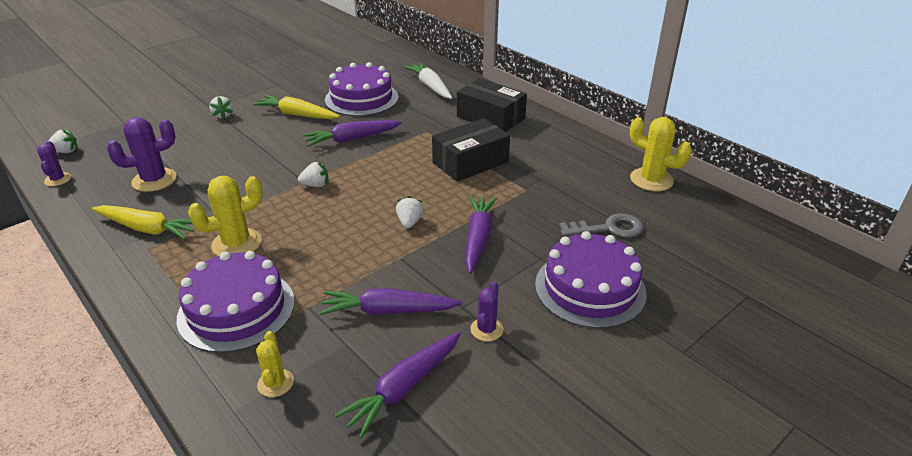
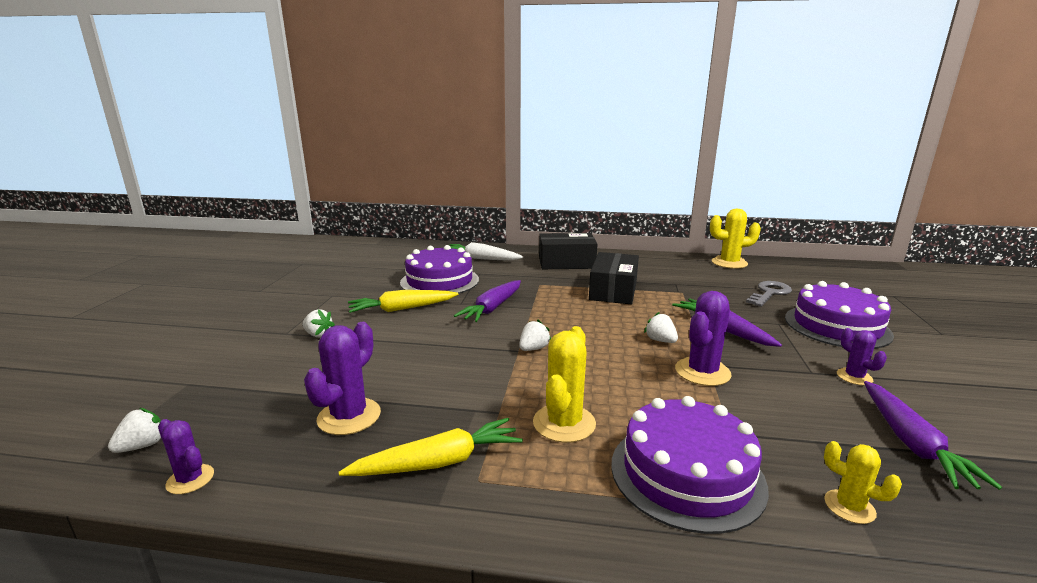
camera: 40 degrees left, 15 degrees down
(384, 260) = (702, 372): none -> purple cactus
(388, 311) = (783, 401): purple carrot -> none

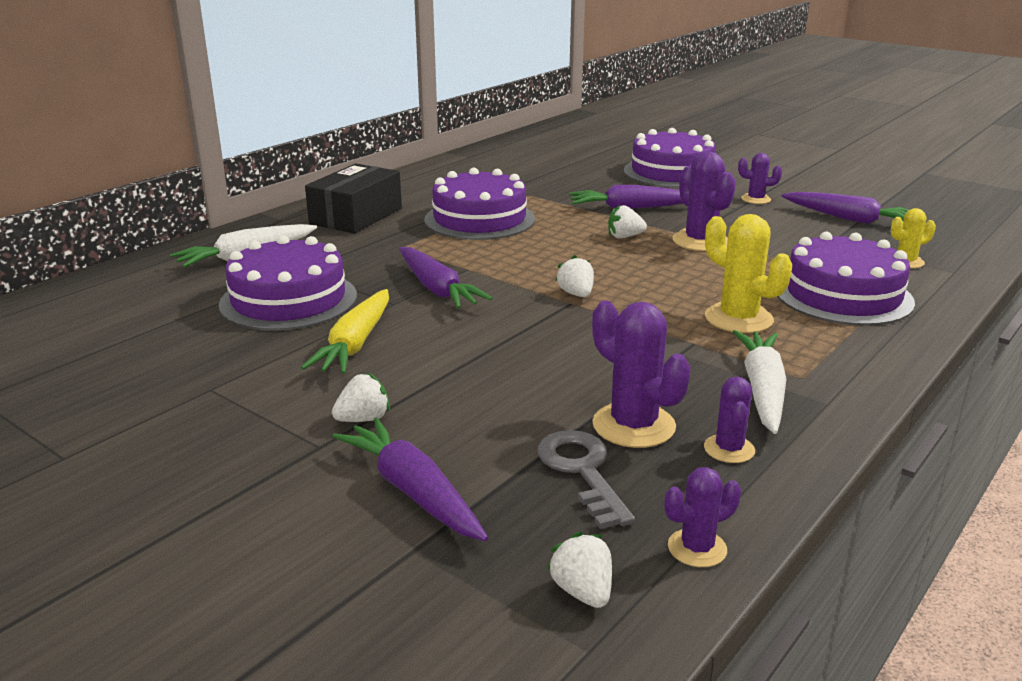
camera: 60 degrees left, 5 degrees up
(246, 368) = (413, 491): none -> purple carrot
(331, 465) = (729, 449): none -> purple cactus
(438, 462) = (762, 390): yellow carrot -> white carrot
(613, 290) = (479, 219): black box -> purple cake
(729, 263) = (486, 154): yellow cactus -> none
(769, 293) = (580, 167): grey key -> grey key (582, 471)

